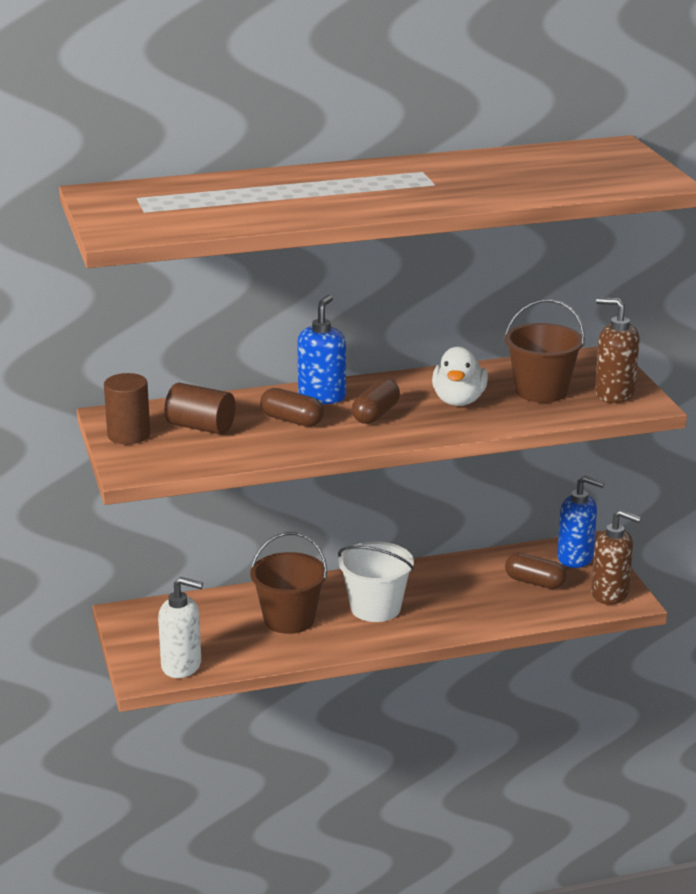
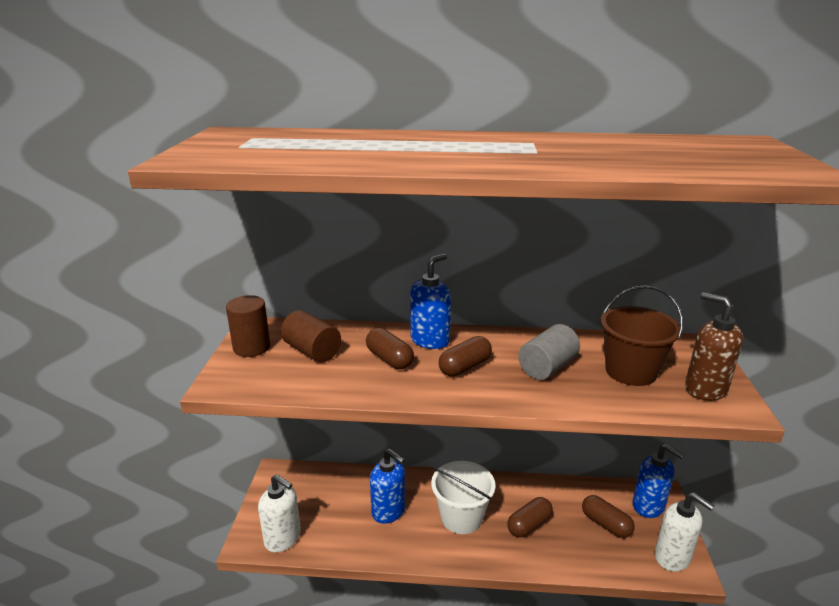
camera: 20 degrees right, 0 degrees up
(289, 619) = (389, 511): brown bucket -> blue soap dispenser
(453, 599) = (529, 525): none -> brown capsule
(458, 401) = (547, 367): white duck -> grey cylinder
(610, 594) = (672, 557): brown soap dispenser -> white soap dispenser

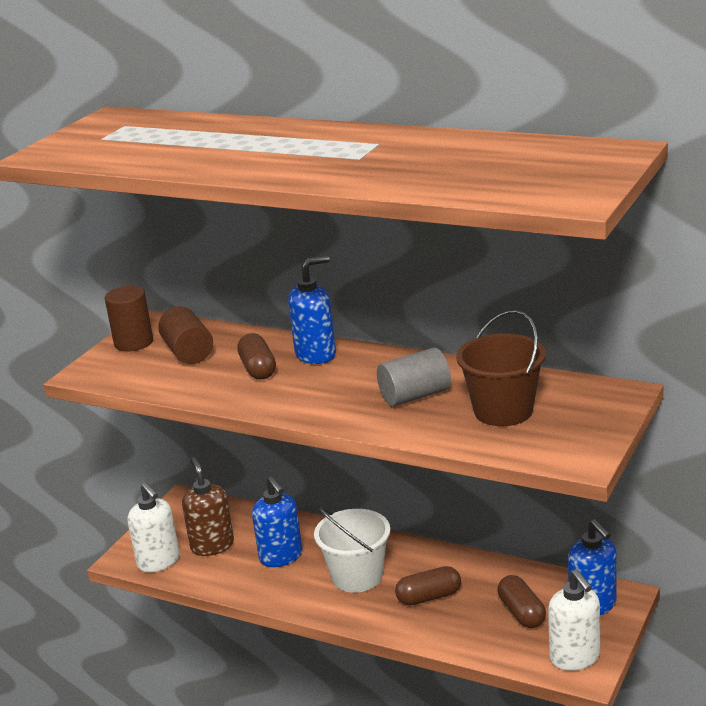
camera: 25 degrees right, 0 degrees up
(465, 367) = (328, 385): brown capsule -> none
(705, 389) = (566, 438): brown soap dispenser -> brown soap dispenser (212, 545)

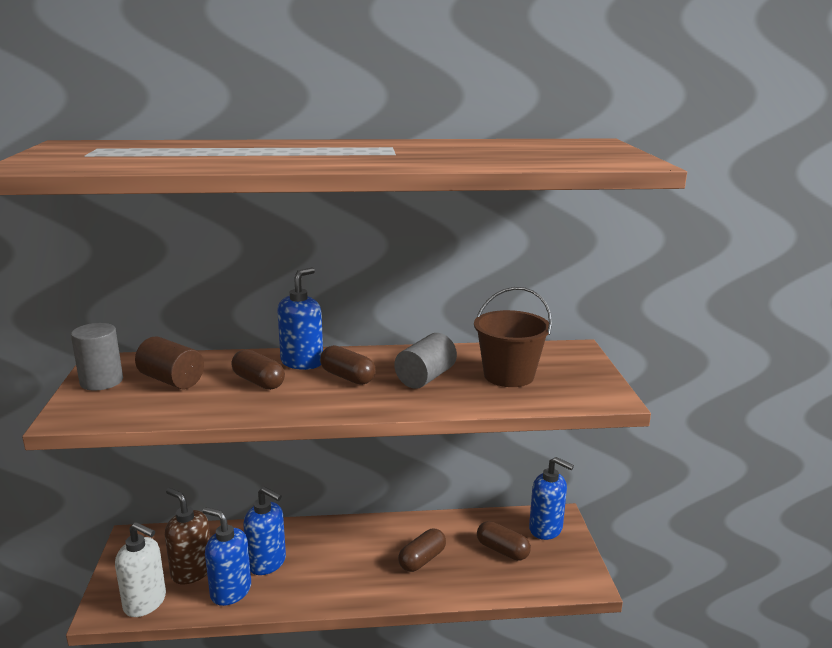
camera: 35 degrees left, 5 degrees down
(133, 342) = (101, 381): brown cylinder -> grey cylinder
(232, 573) = (230, 591): none -> blue soap dispenser
(341, 380) = (347, 377): none -> brown capsule
(357, 576) = (349, 560): white bucket -> none
(575, 658) = (570, 573): white soap dispenser -> none

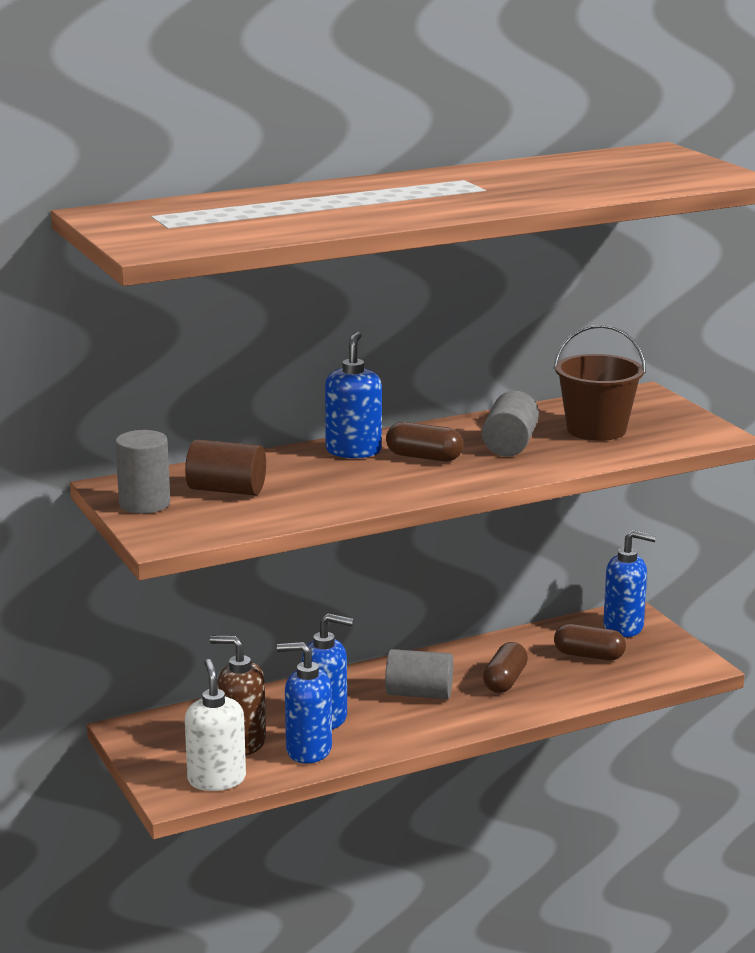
camera: 20 degrees left, 0 degrees up
(145, 602) = (216, 779): white soap dispenser -> white soap dispenser turned 105 degrees counterclockwise
(258, 382) = (330, 476): brown capsule -> none
(350, 556) = (419, 694): none -> grey cylinder

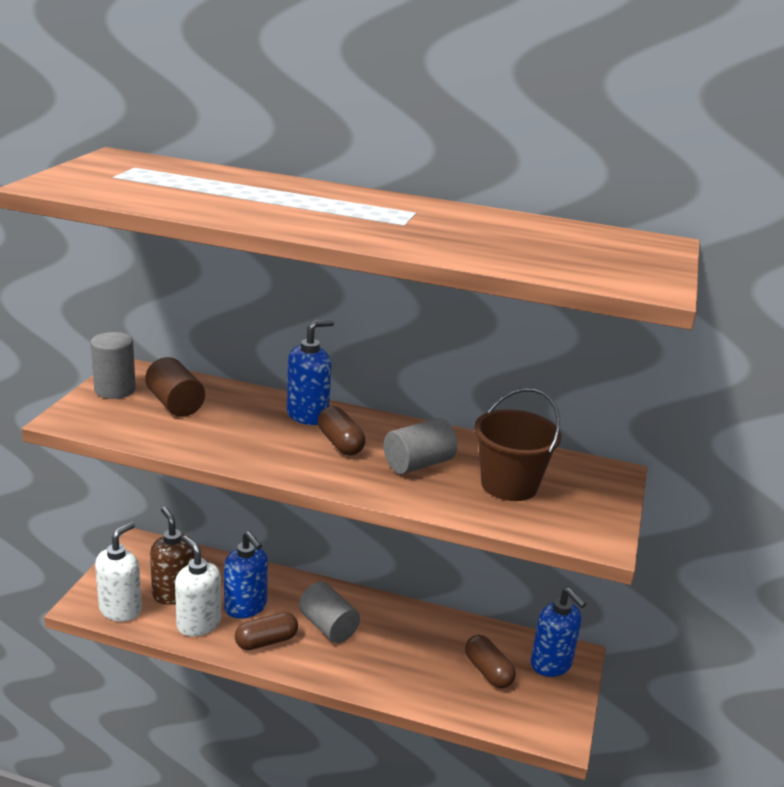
camera: 40 degrees right, 5 degrees up
(308, 750) = (198, 624): blue soap dispenser -> white soap dispenser
(505, 681) = (397, 653): brown capsule -> brown capsule (266, 641)

